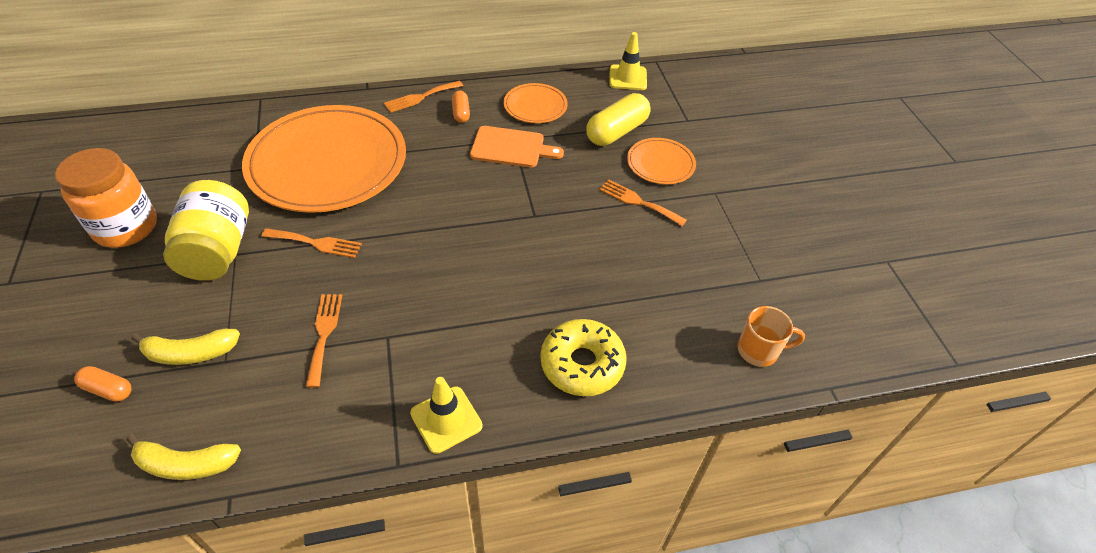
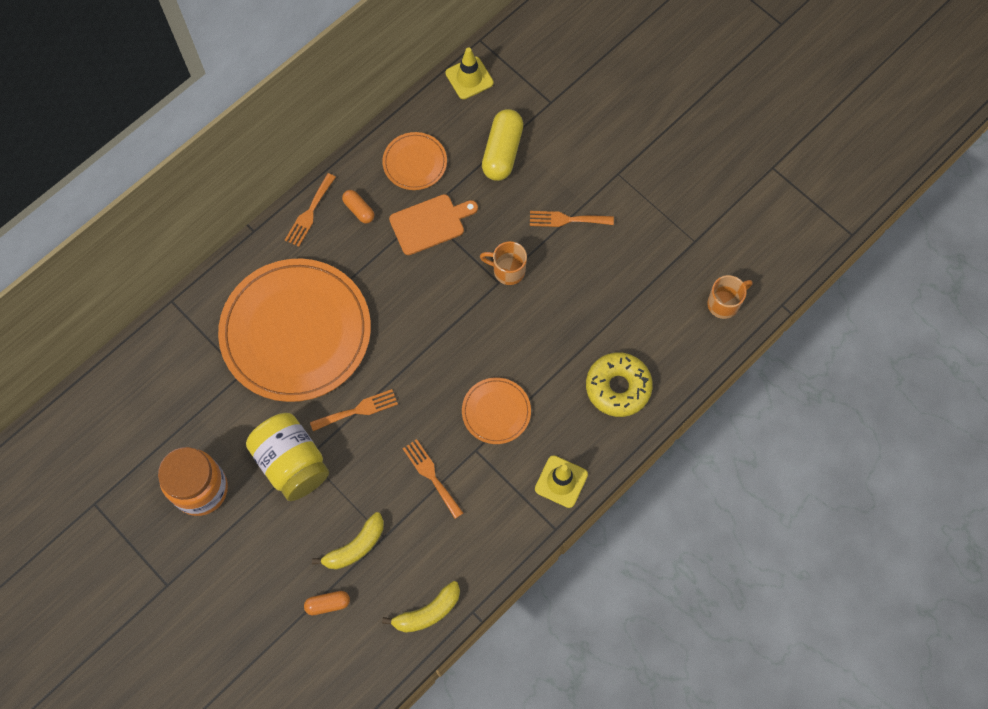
camera: 30 degrees left, 20 degrees up
(550, 211) = (507, 270): none -> orange mug
(660, 163) = (559, 167): orange plate -> orange plate (496, 411)

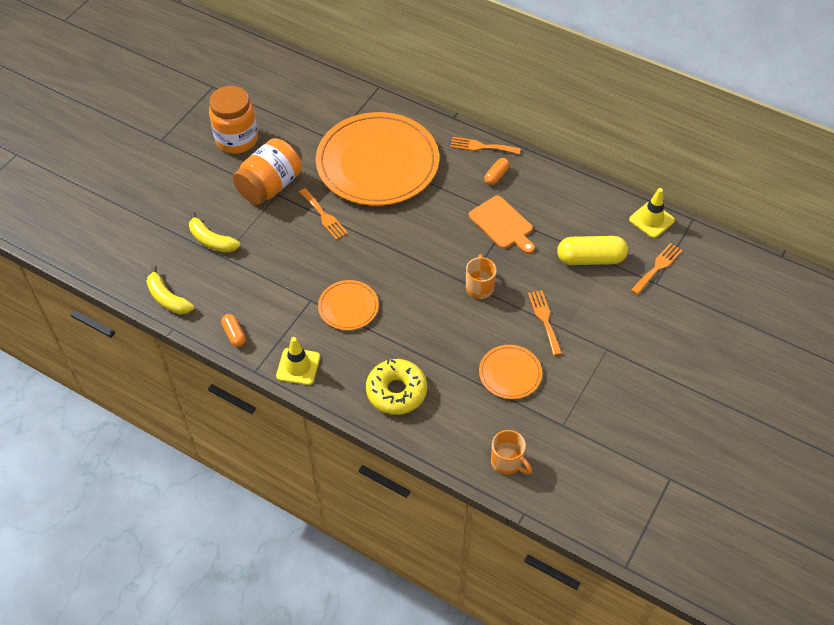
camera: 75 degrees right, 15 degrees down
(292, 463) = (270, 186): yellow jar -> orange jar
(328, 604) = (163, 234): orange capsule -> orange capsule (234, 334)
(415, 162) = (554, 201): orange plate -> orange plate (510, 373)
(431, 475) = (281, 275): orange fork -> orange fork (657, 267)

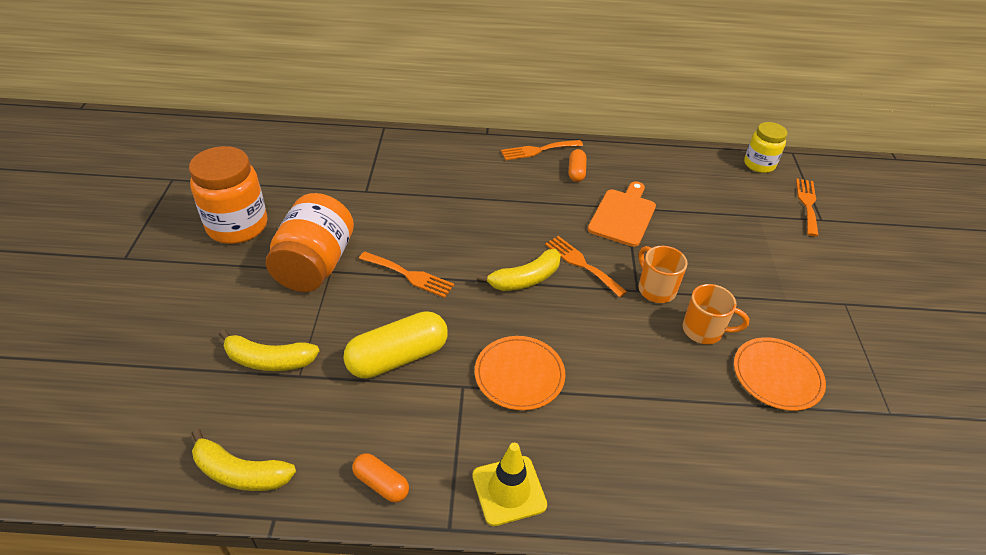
camera: 30 degrees left, 10 degrees down
(377, 163) = (435, 198): orange plate -> none
(396, 247) = (525, 279): none -> yellow banana
(396, 391) = (668, 464): yellow donut -> none
(502, 224) = (623, 215): orange cutting board -> orange cutting board turned 90 degrees counterclockwise
(507, 462) = (881, 496): orange mug -> orange mug (704, 330)
(544, 319) = (755, 297): orange fork -> orange fork (582, 264)
(590, 259) = (740, 218): yellow capsule -> yellow capsule (398, 357)
(651, 220) = (759, 165): yellow traffic cone -> yellow jar

